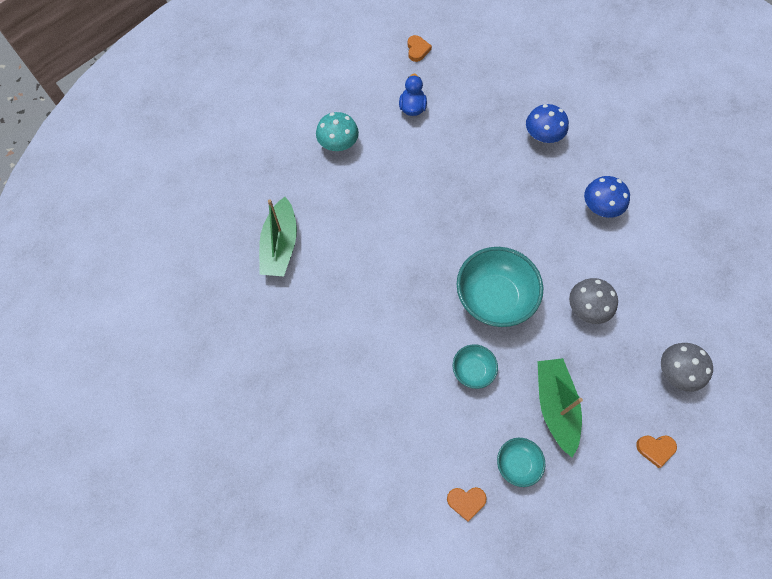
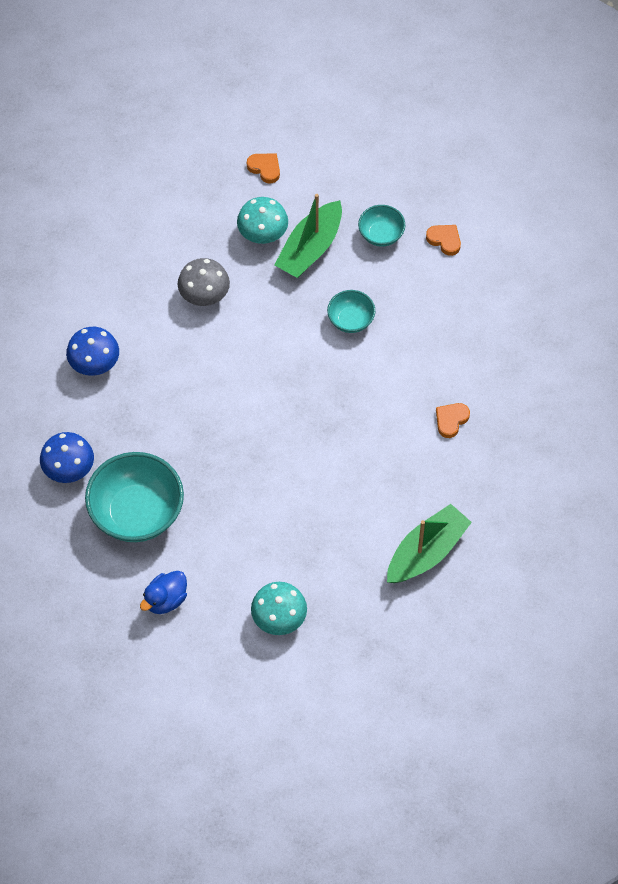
camera: 140 degrees left, 5 degrees down
(417, 50) = (91, 666): orange heart -> orange heart (451, 420)
(494, 298) = (275, 360): turquoise bowl -> turquoise bowl (137, 513)
(599, 390) = (263, 233): none -> turquoise mushroom
(676, 372) = (187, 200): grey mushroom -> none

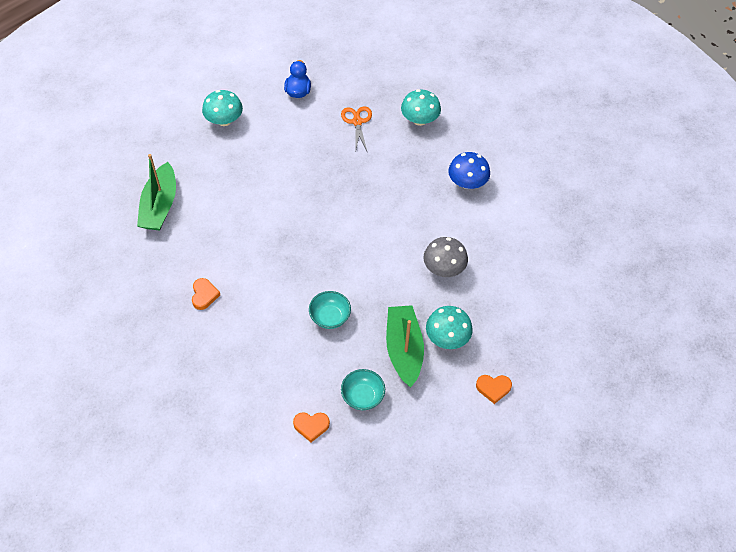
camera: 140 degrees right, 5 degrees down
(69, 468) = (419, 119): blue mushroom -> turquoise mushroom
(137, 513) = (357, 122): turquoise bowl -> orange scissors

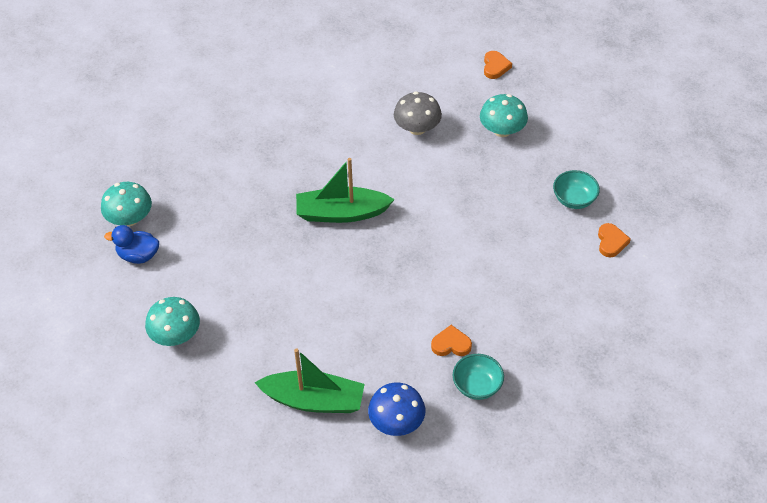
camera: 85 degrees left, 5 degrees down
(330, 317) = (480, 225): turquoise bowl -> turquoise bowl (477, 386)
(357, 122) = (199, 196): orange scissors -> none
(404, 349) = (518, 165): green boat -> green boat (341, 213)
(419, 119) = (205, 138): turquoise mushroom -> turquoise mushroom (130, 218)
(467, 182) = (303, 102): blue mushroom -> blue mushroom (396, 422)
(493, 388) = (558, 100): orange heart -> orange heart (495, 67)

